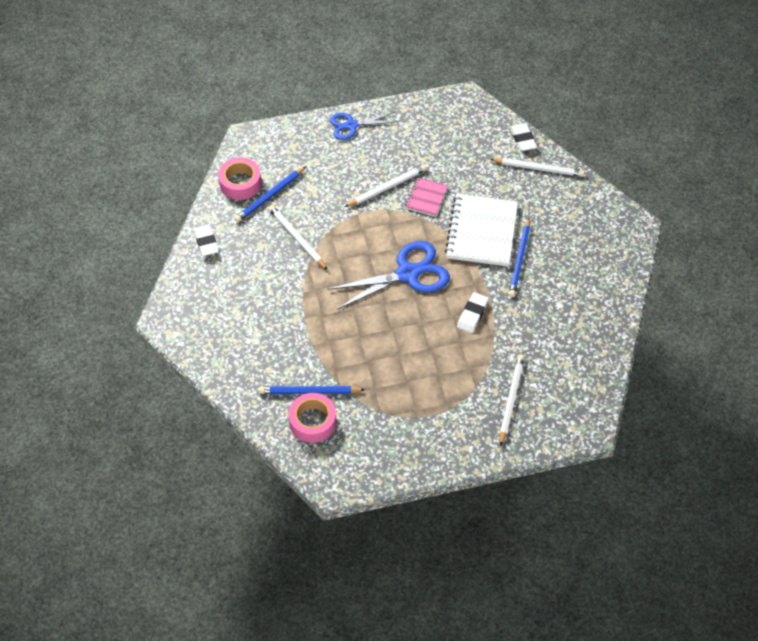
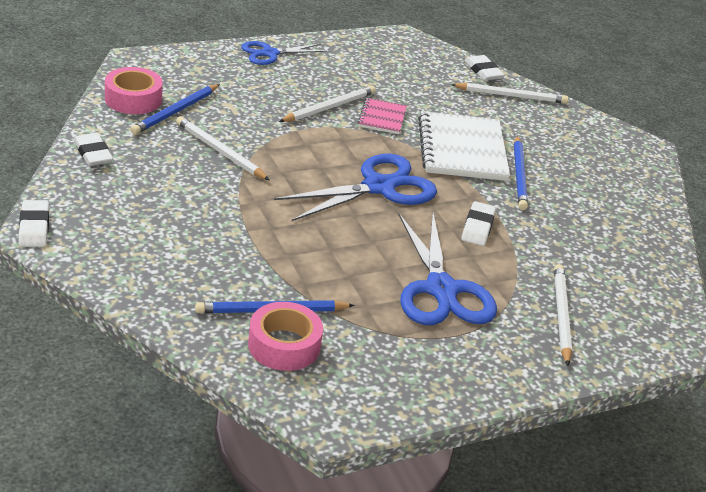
camera: 15 degrees left, 20 degrees down
(162, 315) = (34, 227): none -> white eraser
(430, 374) = (441, 290): none -> blue scissors

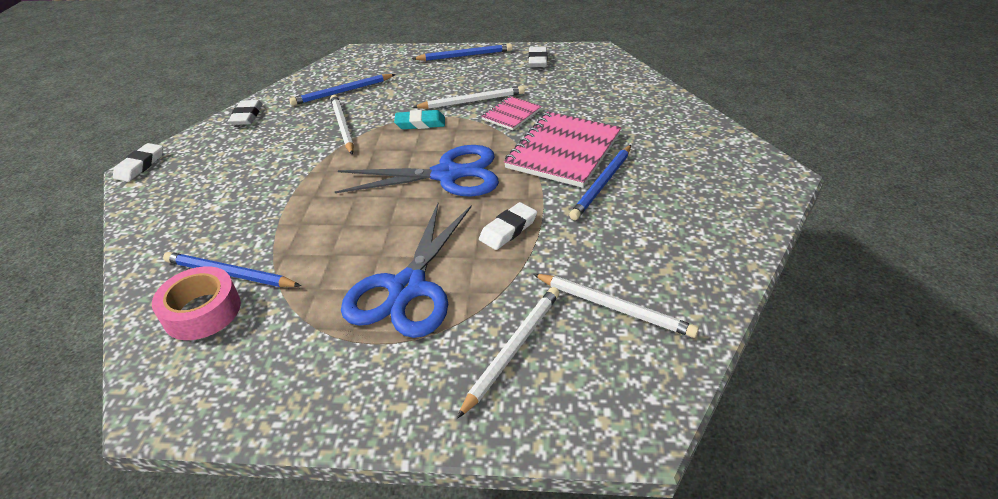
camera: 35 degrees right, 5 degrees up
(133, 99) = (322, 80): pink tape -> none
(270, 53) = (465, 55): blue scissors -> blue pencil
(300, 138) = (420, 123): none -> turquoise eraser
(462, 149) = (563, 151): white notebook -> pink notebook
(483, 71) = (650, 84): white eraser -> white eraser (537, 60)
(511, 96) = (660, 108): white pencil -> white pencil (614, 307)

